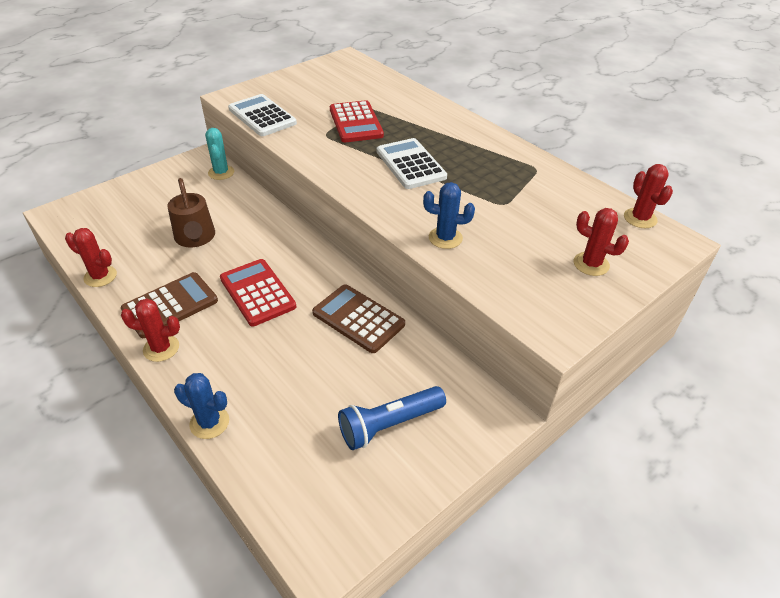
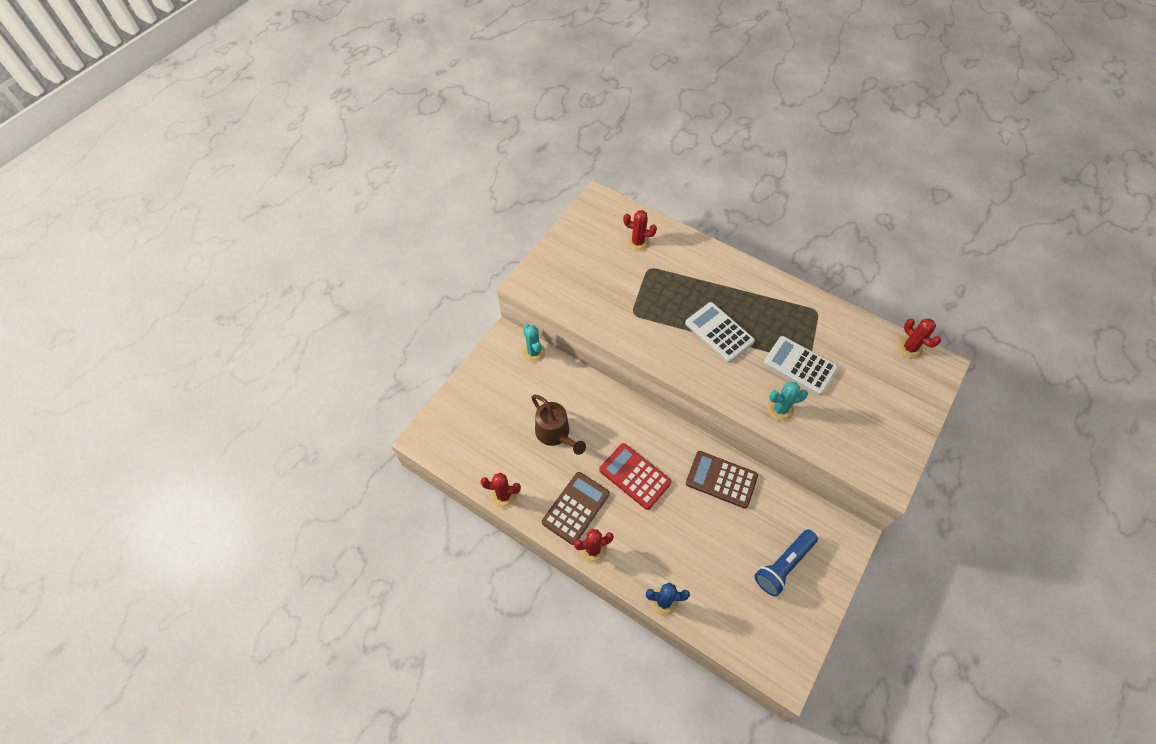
camera: 15 degrees left, 15 degrees up
(262, 116) = (568, 303): white calculator -> white calculator (800, 365)
(355, 122) = (651, 291): red calculator -> none
(445, 238) = (780, 409): blue cactus -> turquoise cactus
(591, 264) = (890, 407): red cactus -> red cactus (637, 242)

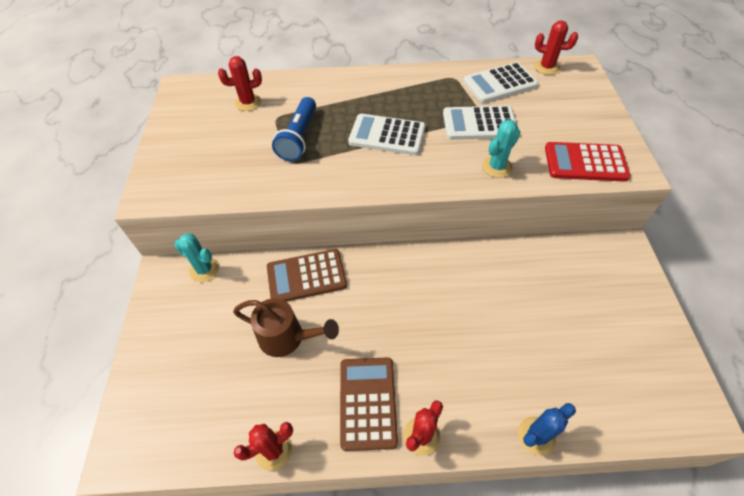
camera: 35 degrees left, 5 degrees down
(635, 476) = (403, 324): red calculator -> red calculator (585, 162)
(721, 479) = (484, 272): brown calculator -> brown calculator (306, 276)
(783, 565) = (602, 312): blue flashlight -> blue flashlight (299, 137)
(851, 339) = (500, 83): none -> white calculator

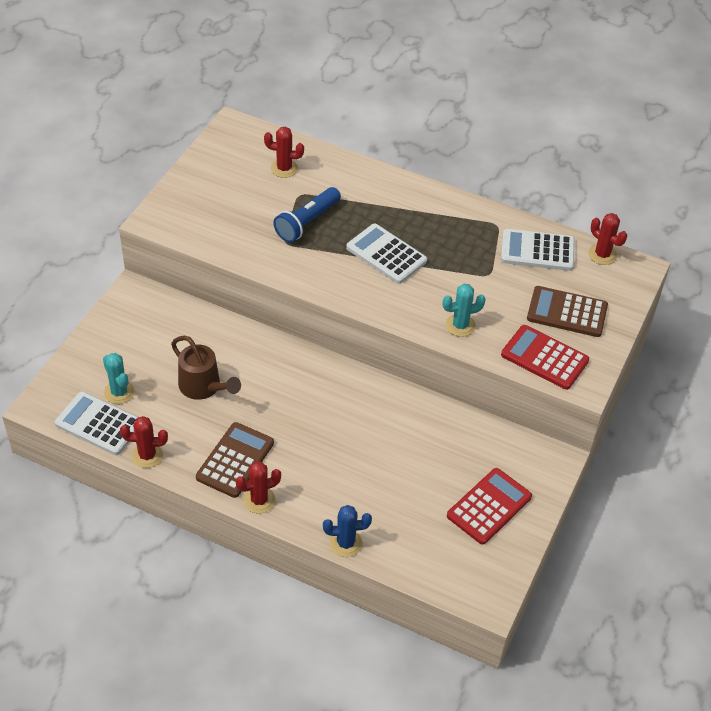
camera: 25 degrees right, 5 degrees down
(204, 270) = (169, 304): turquoise cactus -> turquoise cactus (119, 392)
(306, 276) = (249, 348): brown calculator -> brown calculator (567, 312)
(479, 124) = (480, 281): white calculator -> white calculator (99, 424)
(618, 319) = (489, 506): none -> red calculator

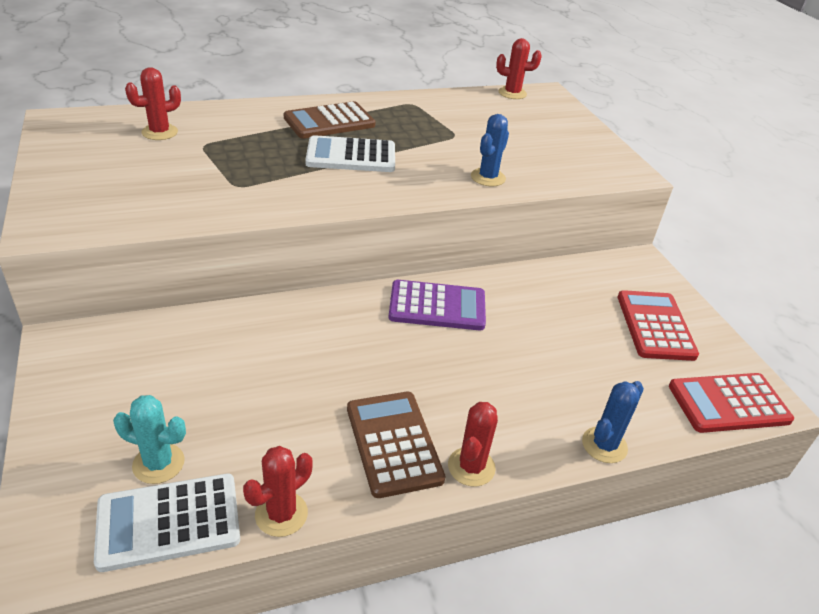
camera: 45 degrees left, 10 degrees down
(204, 387) = (266, 391): brown watering can -> none
(307, 222) = (240, 162): blue flashlight -> none
(358, 398) = (437, 306): none -> purple calculator
(460, 325) = (488, 177): turquoise cactus -> blue cactus
(537, 251) = (466, 107): white calculator -> none
(544, 358) = (580, 169): red calculator -> red calculator (728, 403)
(567, 312) = (546, 135): brown calculator -> brown calculator (329, 121)

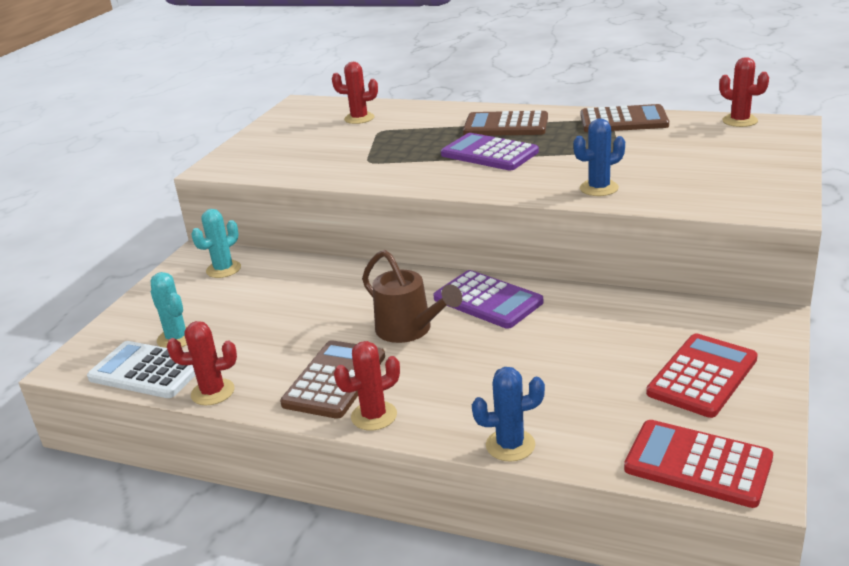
camera: 45 degrees right, 10 degrees down
(119, 352) = (223, 269): none -> turquoise cactus
(351, 156) = (489, 153): white calculator -> purple calculator
(404, 361) = (410, 330): none -> brown watering can
(426, 103) = (623, 120): none -> brown calculator

